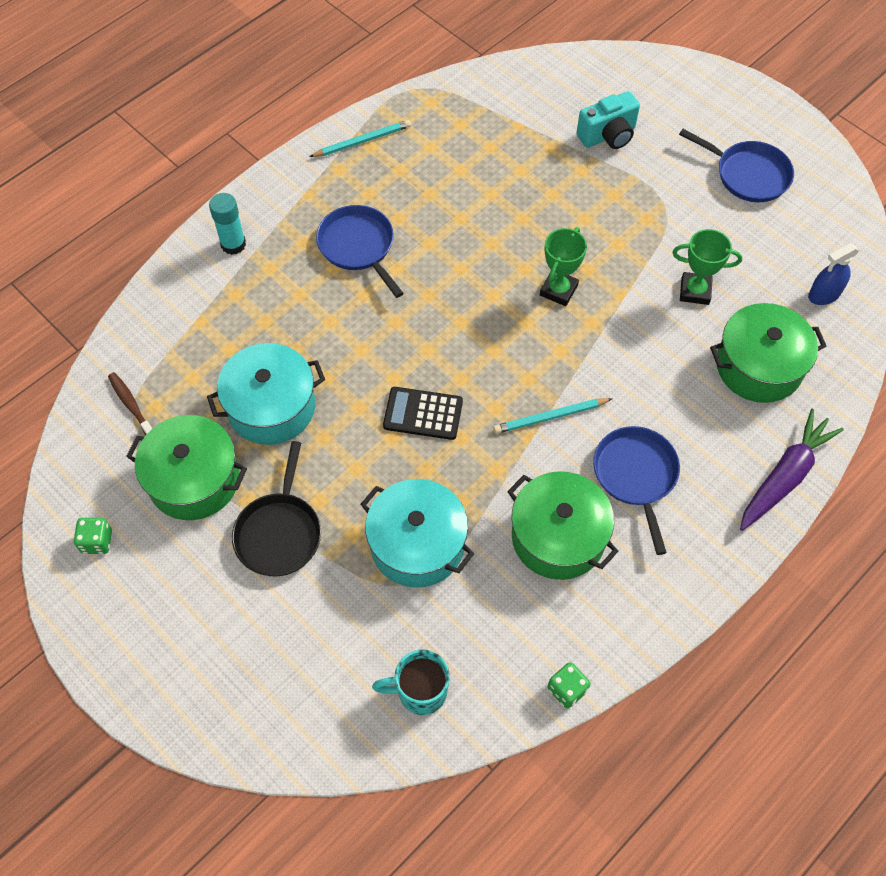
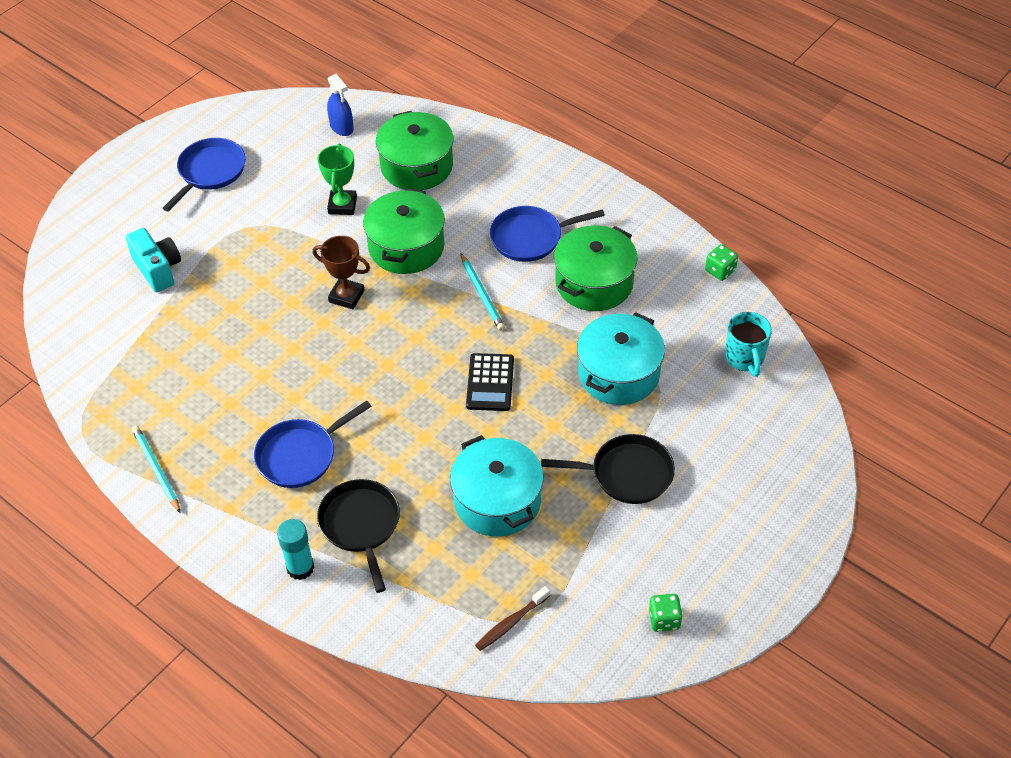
camera: 95 degrees left, 10 degrees down
(194, 480) = (585, 551): green pot -> green pot (406, 247)
(268, 291) = (361, 525): none -> black pan
(558, 290) = (346, 296): green trophy -> brown trophy
(785, 476) = (517, 152): purple carrot -> none

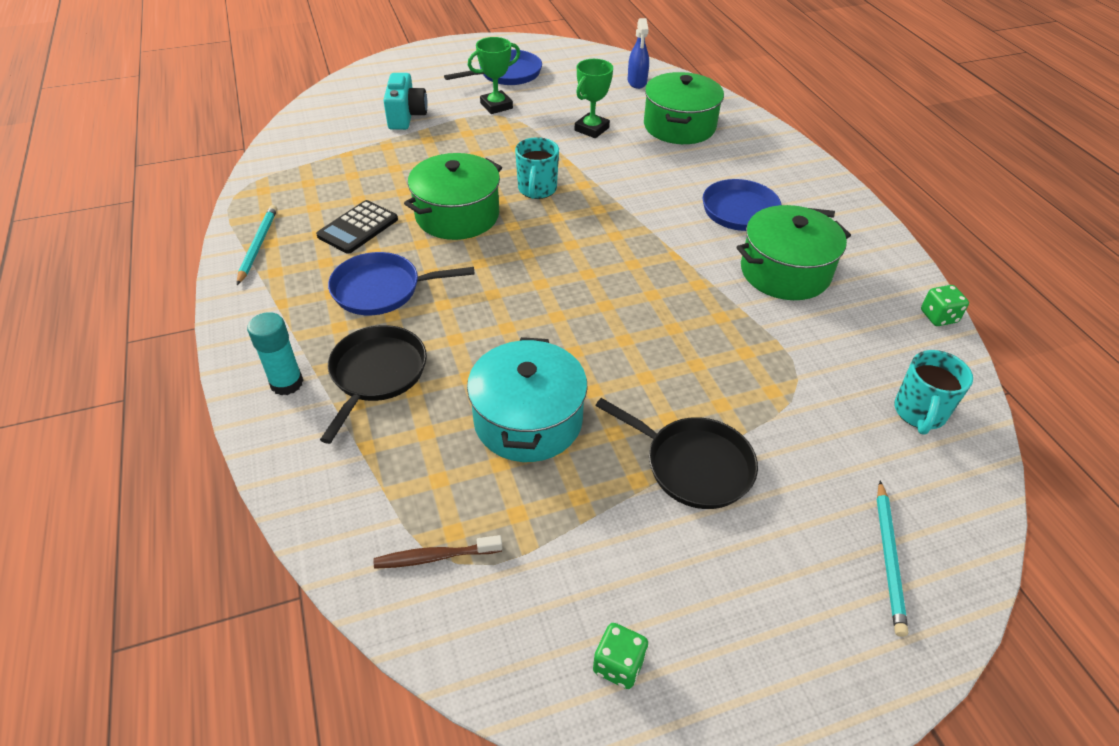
camera: 30 degrees right, 5 degrees down
(233, 217) = (496, 106): none -> green trophy
(346, 296) = (537, 190): brown trophy -> turquoise mug
(406, 247) = (621, 176): green pot -> green pot (457, 215)
(482, 294) = (662, 236): turquoise pencil -> turquoise pencil (889, 559)
(490, 383) = (610, 310): black calculator -> black calculator (358, 227)
(618, 373) = (754, 361): turquoise pot -> none

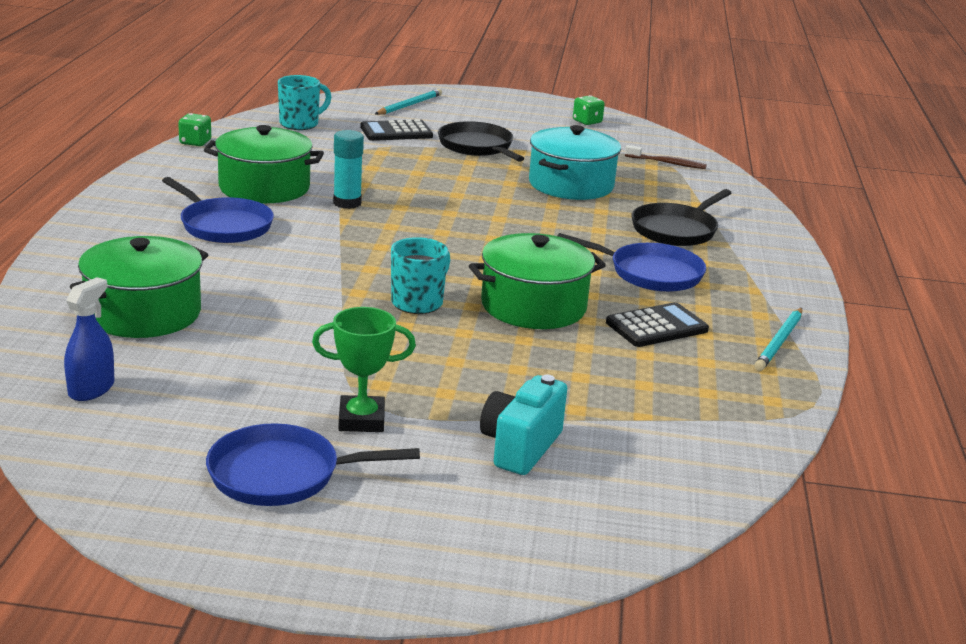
camera: 155 degrees left, 20 degrees down
(287, 383) = (754, 244): turquoise glue stick -> turquoise glue stick (347, 203)
(591, 129) = (264, 344): green trophy -> none
(812, 454) = (396, 132): none -> black calculator

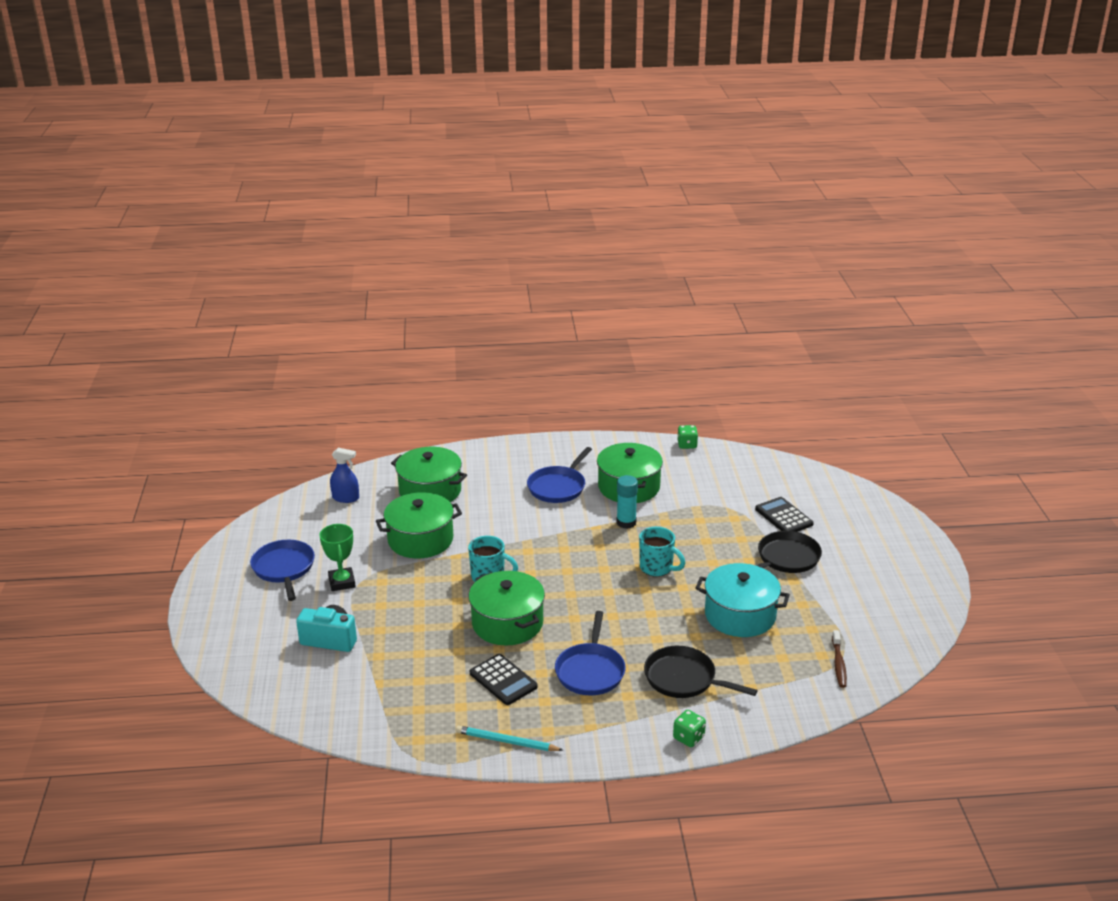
camera: 80 degrees right, 5 degrees up
(283, 339) = (420, 540): none -> green pot
(300, 124) = (761, 474): turquoise mug -> turquoise mug (657, 568)
(409, 105) = (853, 511): turquoise pencil -> none
(587, 122) = (907, 607): green dice -> green dice (688, 737)

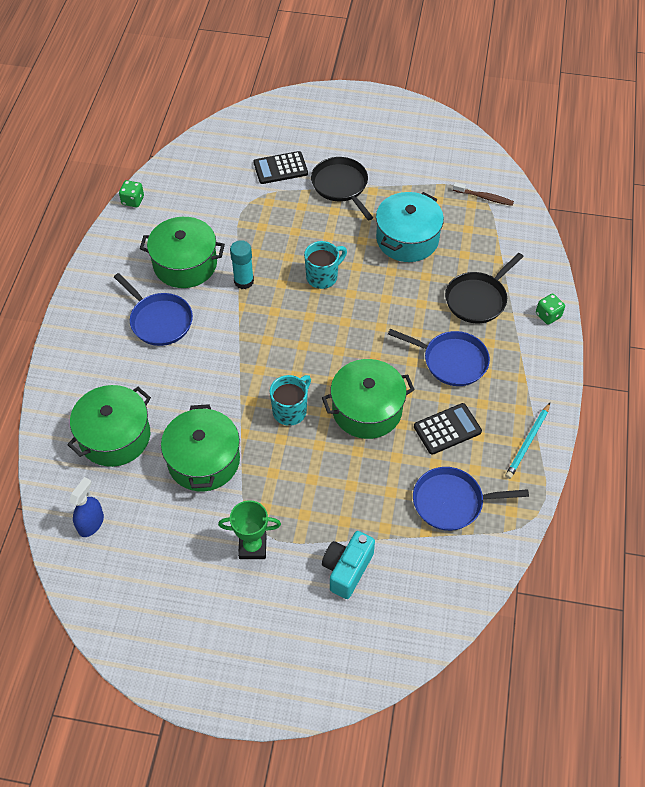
camera: 75 degrees left, 25 degrees up
(284, 568) = (206, 604): blue pan -> blue pan (451, 502)

